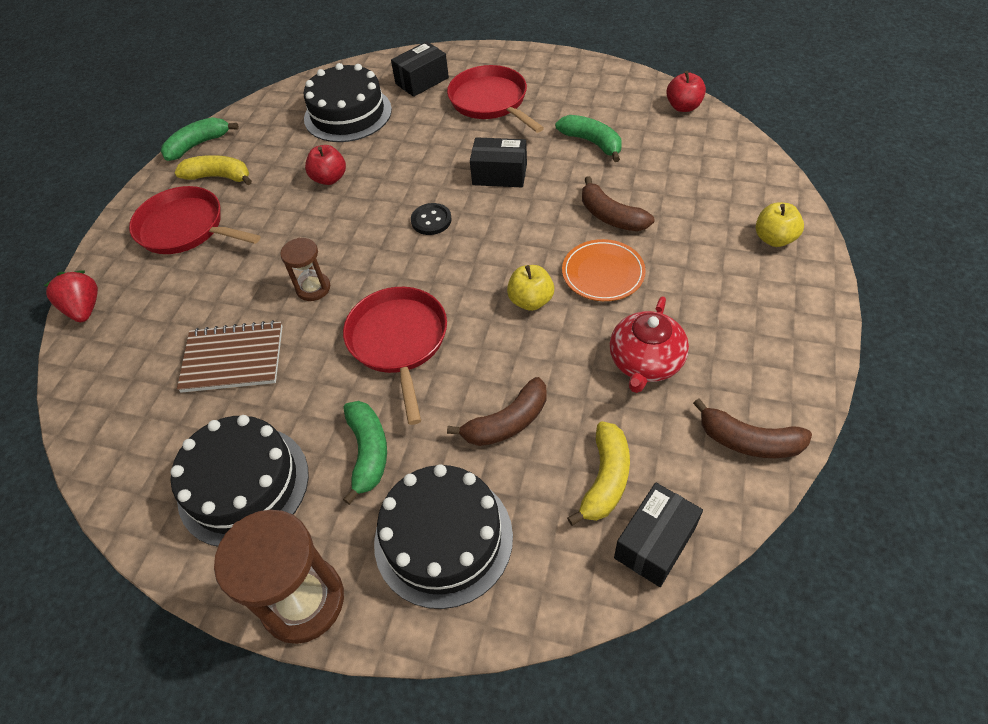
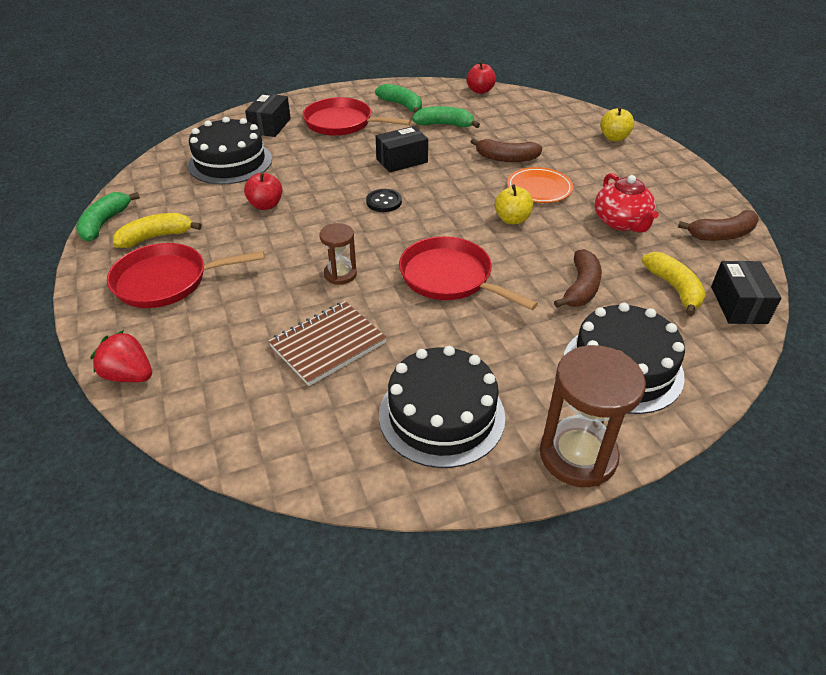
camera: 40 degrees left, 10 degrees down
(368, 452) = (510, 348): green banana -> green banana (402, 105)

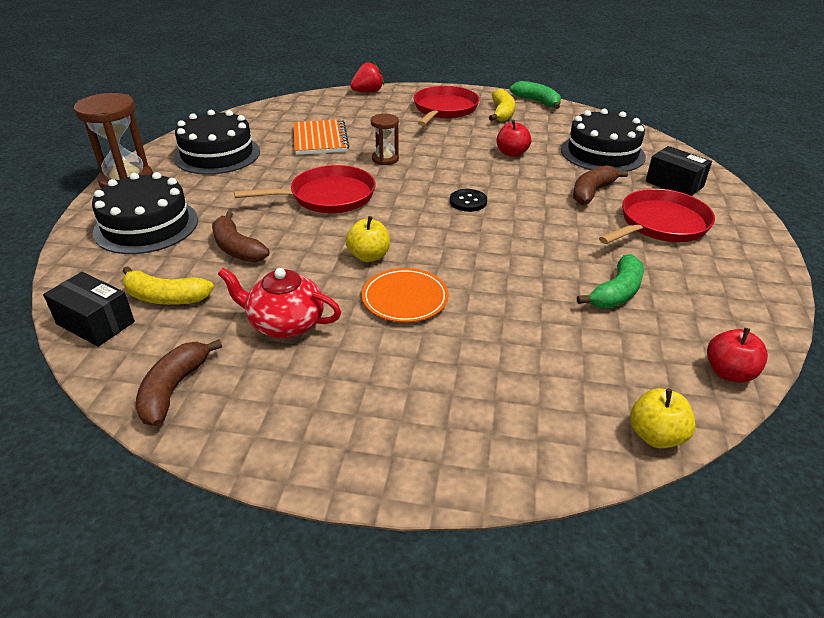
camera: 120 degrees right, 5 degrees down
(328, 344) = (320, 139): brown notebook -> orange notebook
(402, 105) = (697, 279): green banana -> none
(402, 160) = (541, 234): black box -> none
(506, 158) = (492, 305): brown banana -> brown banana (592, 192)
(614, 138) = (472, 443): yellow apple -> yellow apple (656, 435)

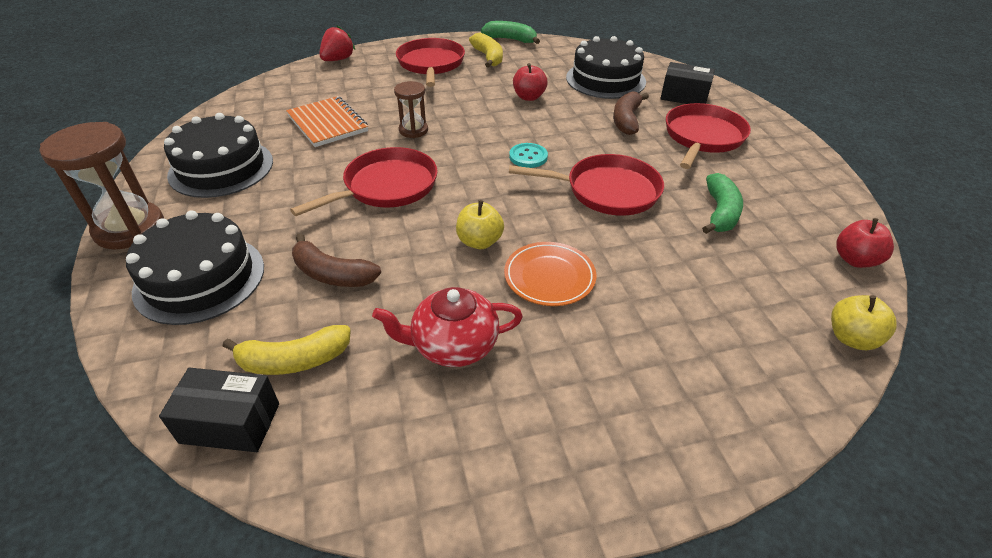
camera: 25 degrees left, 5 degrees up
(173, 389) = (391, 469): brown banana -> none
(468, 202) = (528, 157): black button -> turquoise button
(518, 246) = (607, 191): none -> red pan

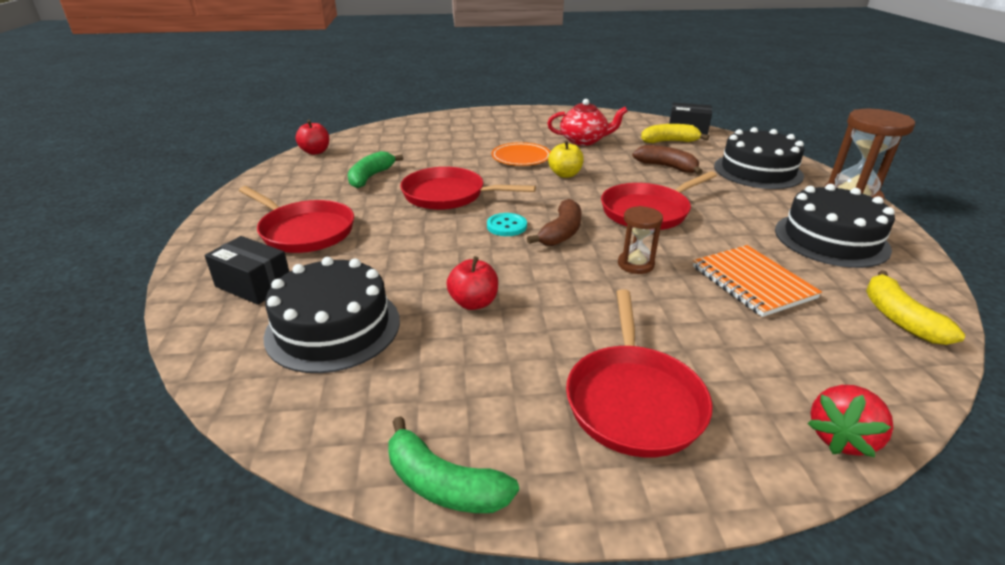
camera: 170 degrees left, 10 degrees down
(488, 57) = (514, 412): yellow banana -> yellow banana (899, 318)
(626, 120) = (368, 257): brown banana -> brown banana (561, 232)
(702, 137) = (305, 231): red pan -> red pan turned 90 degrees counterclockwise
(851, 338) = (370, 130): yellow apple -> none

